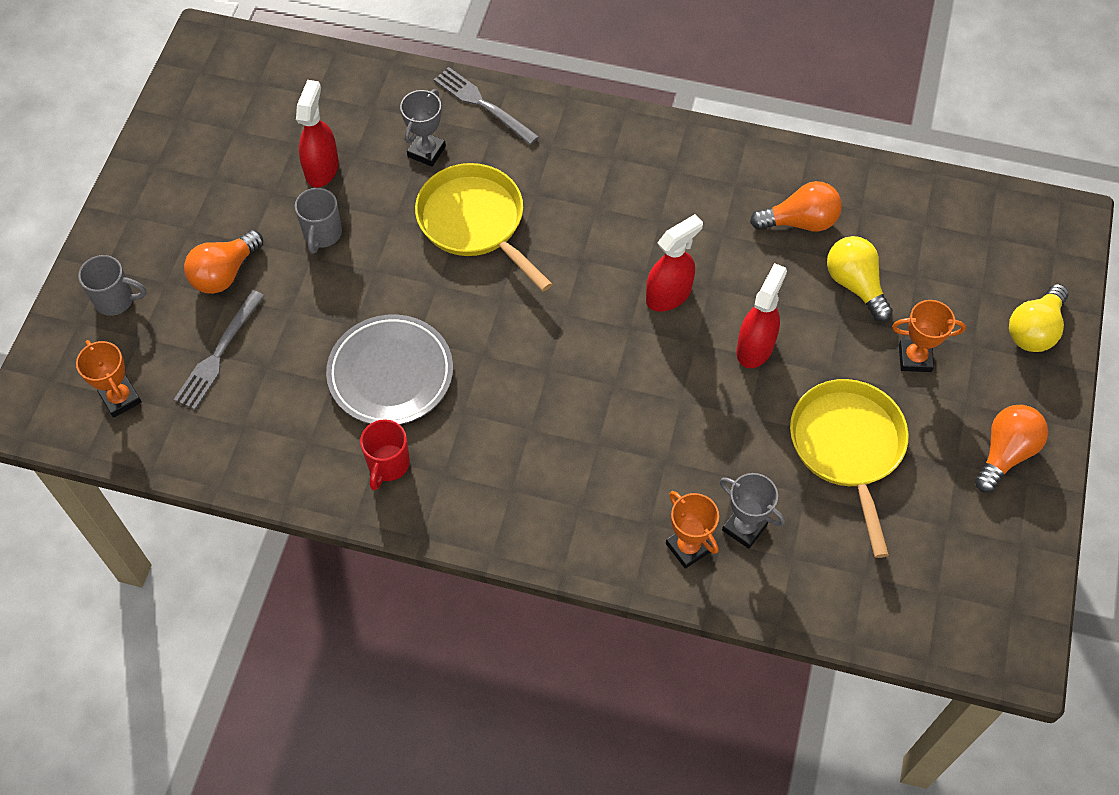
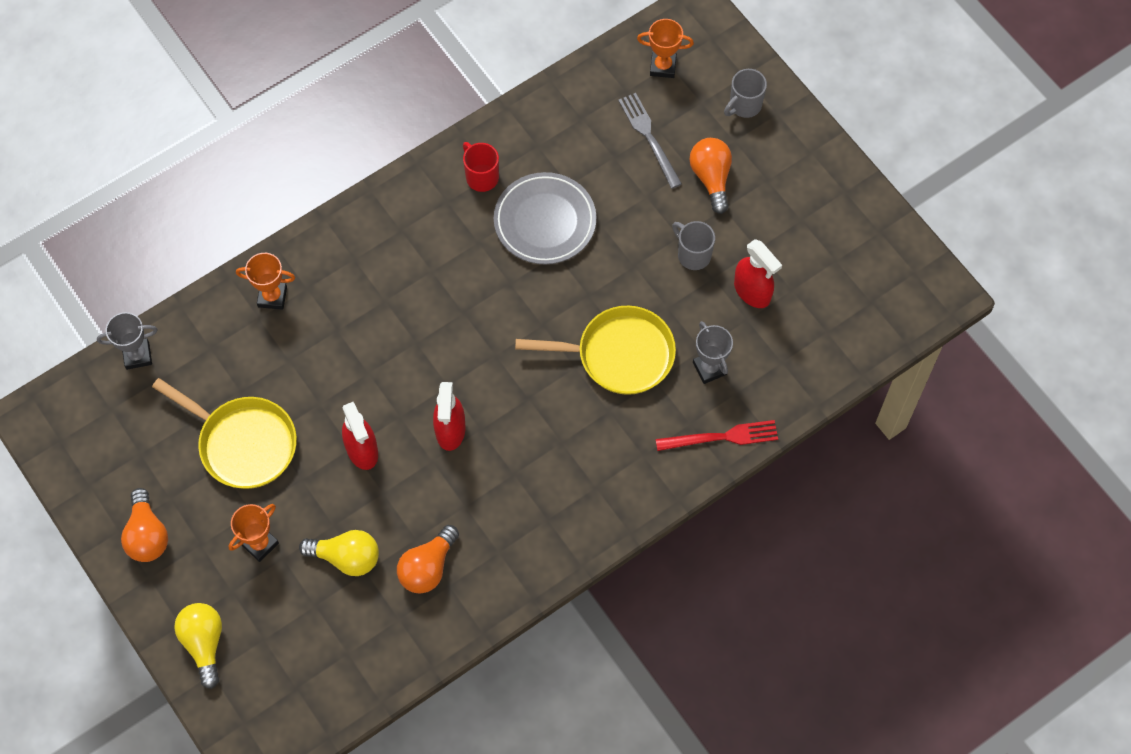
camera: 130 degrees right, 5 degrees up
(483, 104) = (722, 437): grey fork -> red fork
(744, 527) = (253, 338): grey trophy -> grey trophy (137, 355)

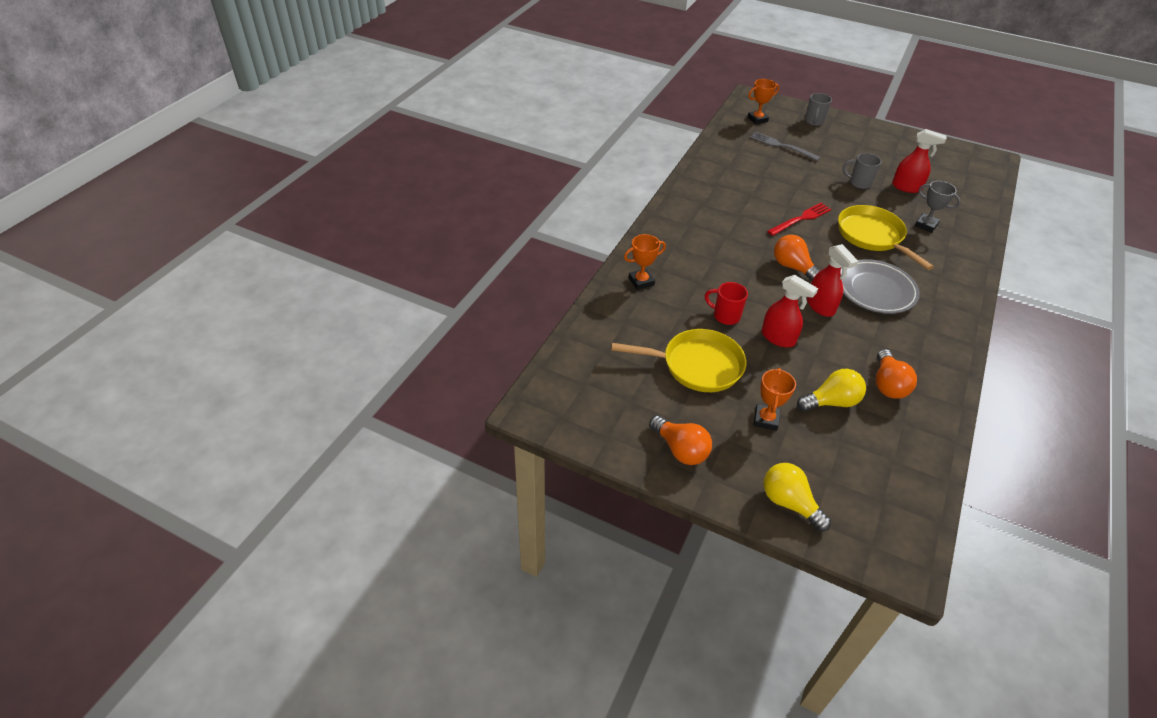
camera: 30 degrees left, 20 degrees down
(137, 355) = (577, 345): grey trophy -> none
(481, 177) = (711, 187): red mug -> red mug (725, 316)
(545, 221) = (766, 194): grey plate -> grey plate (876, 290)
(618, 355) = (872, 236): yellow pan -> yellow pan turned 90 degrees counterclockwise
(711, 178) = (831, 151): orange light bulb -> orange light bulb (793, 267)
(722, 437) = (970, 252): red fork -> red fork (801, 219)

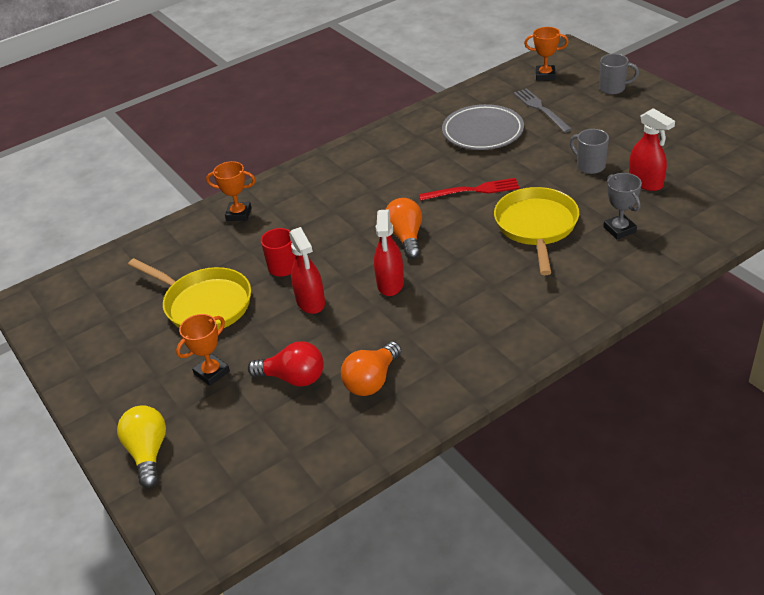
camera: 35 degrees right, 5 degrees down
(680, 449) = (108, 372): orange light bulb -> none
(814, 121) = (613, 88): grey mug -> grey mug turned 135 degrees counterclockwise
(831, 402) = (293, 378): yellow light bulb -> red light bulb
(876, 290) = (472, 283): grey plate -> grey plate (482, 132)

